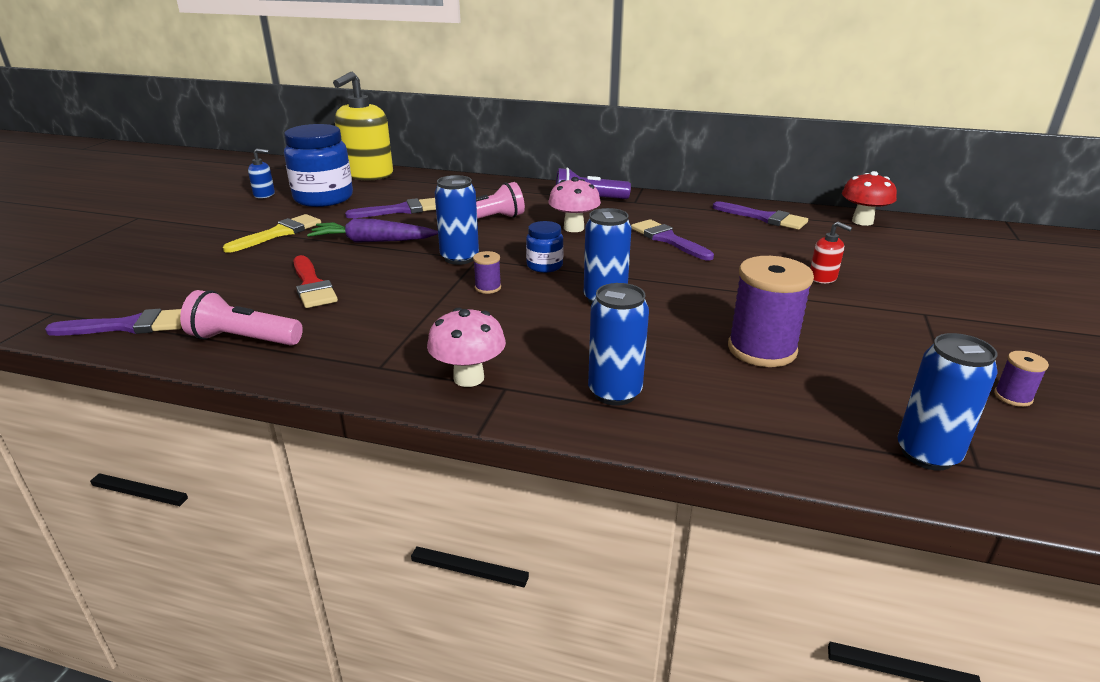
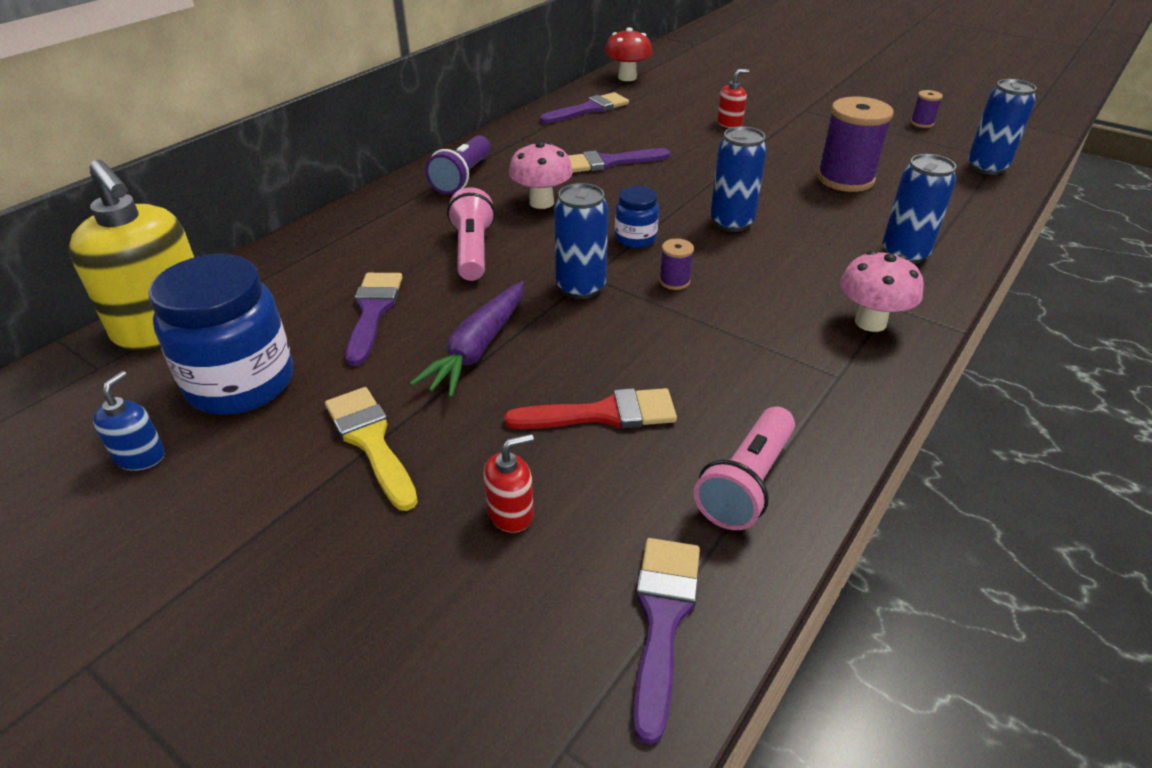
camera: 70 degrees left, 10 degrees up
(220, 275) = (511, 513): none -> red soap dispenser

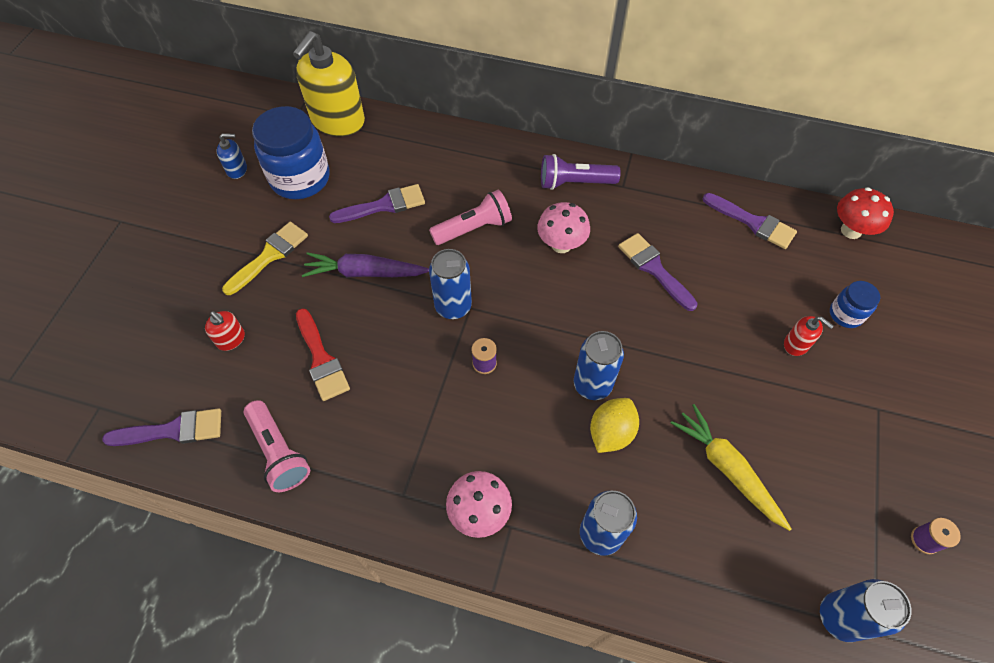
camera: 70 degrees right, 20 degrees up
(635, 238) = (535, 322): blue jar -> blue jar (845, 314)
(746, 483) = (279, 452): pink flashlight -> pink flashlight turned 135 degrees counterclockwise
(791, 225) = (611, 433): none -> yellow lemon
(845, 179) = (727, 469): purple spool -> yellow carrot

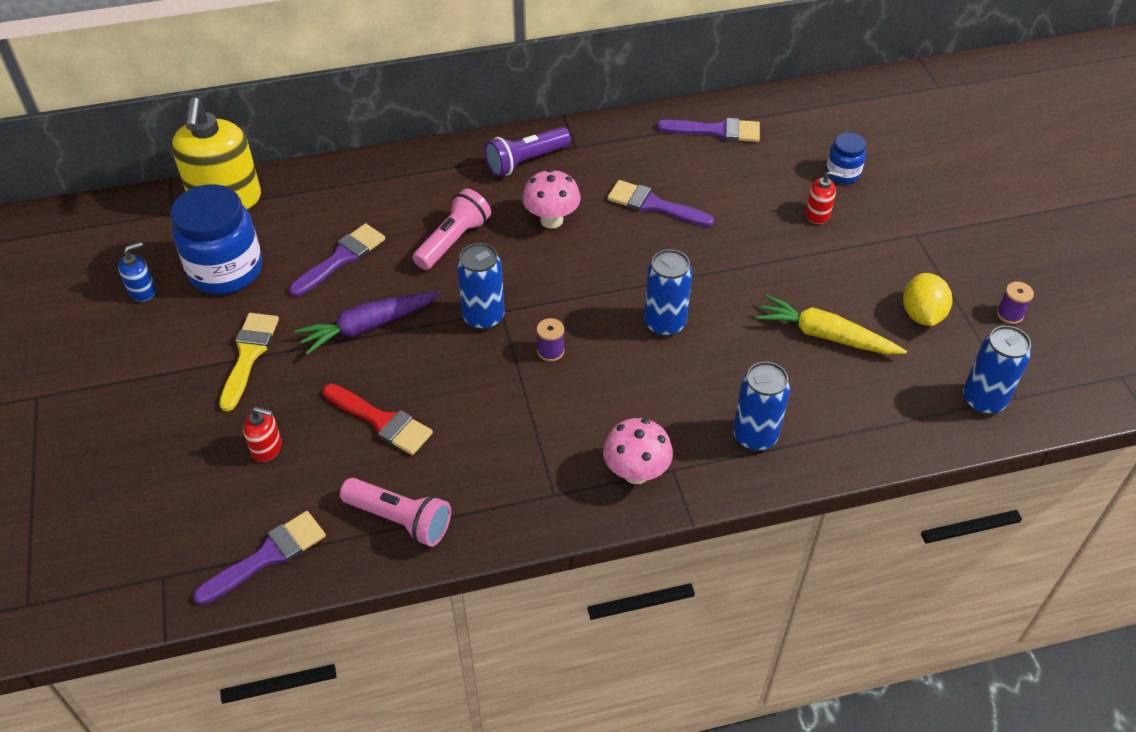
camera: 30 degrees left, 10 degrees down
(611, 433) = (708, 354): yellow lemon -> yellow lemon (922, 315)
(851, 230) = (804, 104): red mushroom -> none

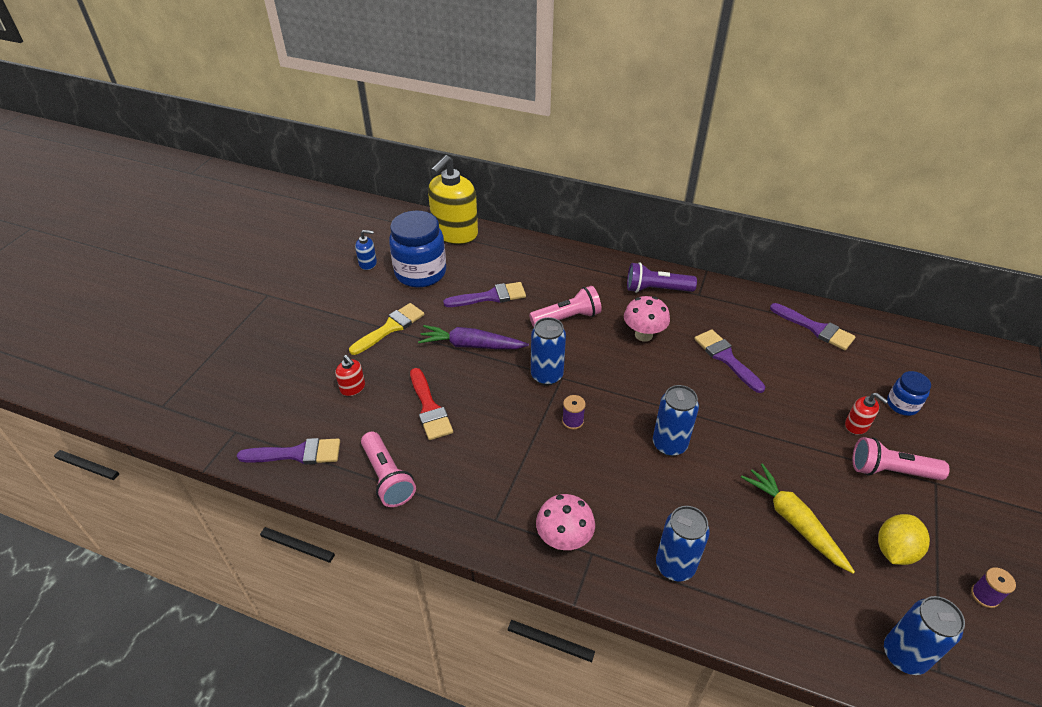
camera: 35 degrees right, 5 degrees down
(873, 243) = (890, 470): none -> pink flashlight

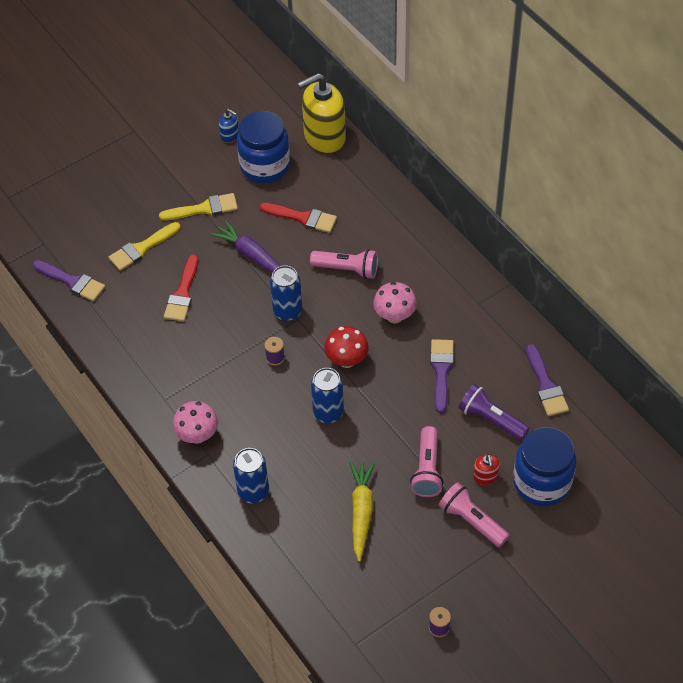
camera: 35 degrees right, 10 degrees up
(353, 388) = (141, 248): red soap dispenser -> yellow brush
(387, 477) = (118, 331): pink flashlight -> pink flashlight (427, 469)
(490, 296) = (303, 218): purple brush -> red brush
(639, 390) = (346, 360): none -> red mushroom
(656, 289) = (446, 280): purple flashlight -> purple flashlight (491, 419)
(895, 550) = (410, 568): yellow lemon -> none
(902, 405) = (542, 482): blue jar -> blue jar, size x1.99
(904, 655) = (344, 623): blue can -> none

